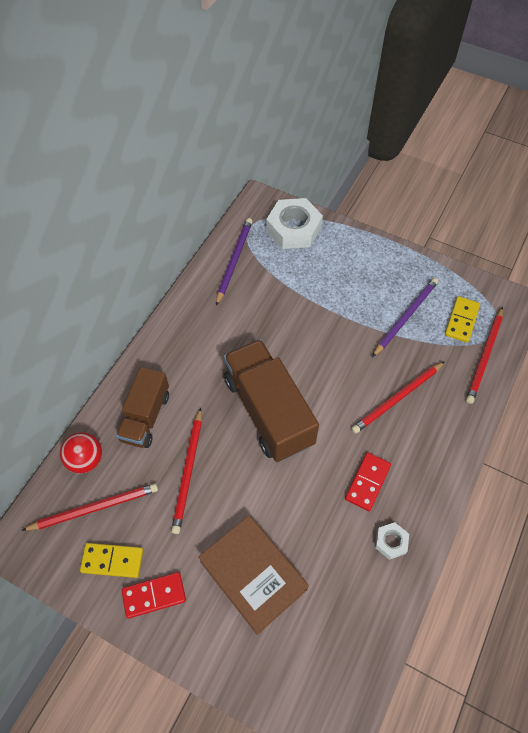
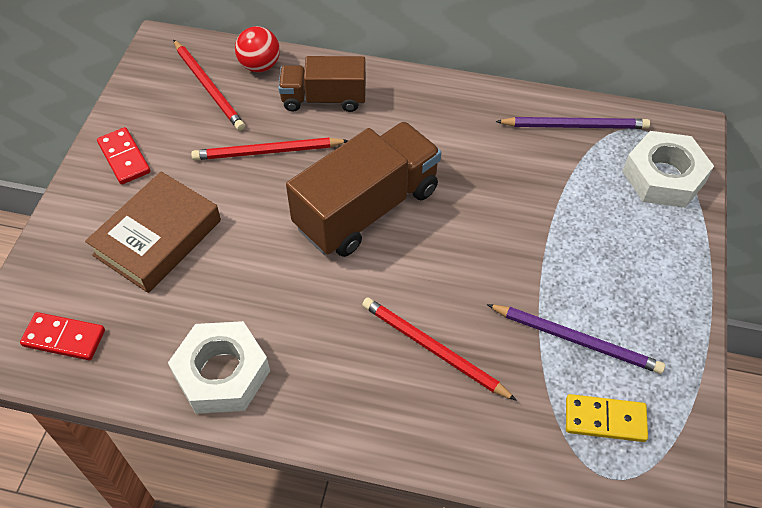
camera: 75 degrees right, 5 degrees down
(112, 561) = (155, 116): yellow domino -> none
(367, 482) = (298, 333): red domino -> red domino (64, 338)
(391, 542) = (222, 373): white nut -> white nut, size x2.05
(484, 357) = (550, 461): red pencil -> none

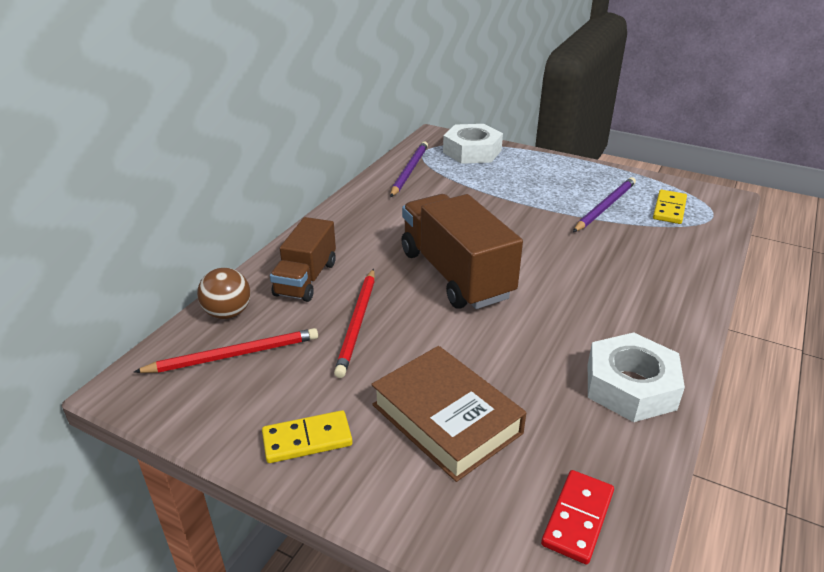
camera: 75 degrees left, 20 degrees down
(124, 158) = (307, 440): red domino -> yellow domino
(260, 66) = (228, 313): red ball -> brown ball
(433, 349) = (609, 265): red pencil -> none

